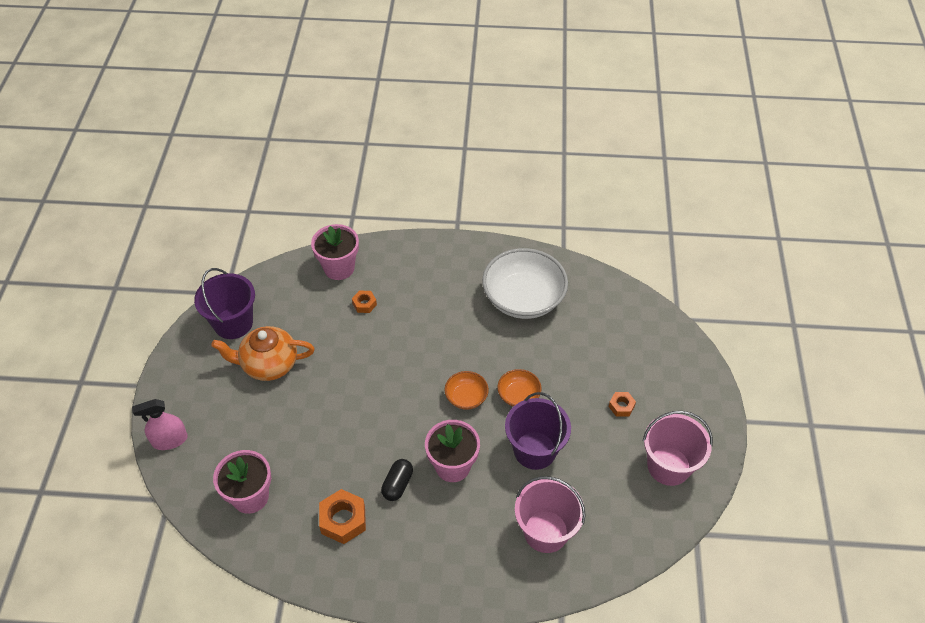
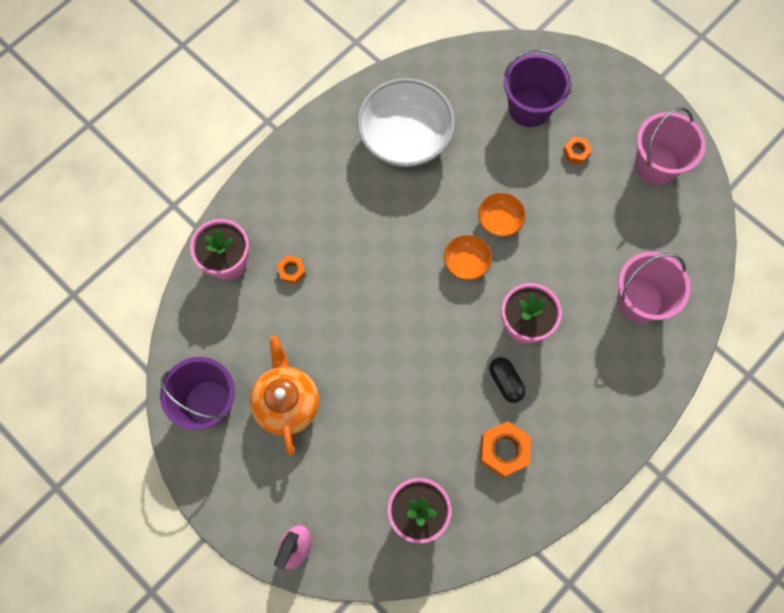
camera: 50 degrees left, 20 degrees up
(269, 364) = (287, 403): orange teapot -> orange teapot turned 135 degrees clockwise
(534, 450) = (562, 250): purple bucket -> purple bucket (529, 108)

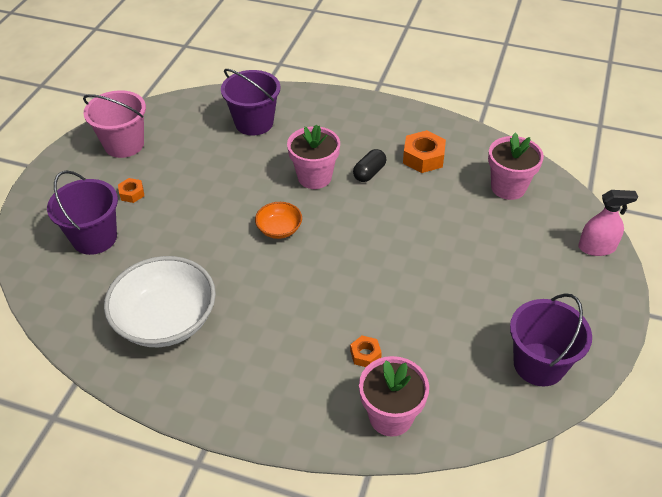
camera: 115 degrees left, 25 degrees down
(287, 403) = (491, 303): orange teapot -> none
(499, 220) = (225, 221): orange bowl -> none
(639, 301) = (254, 123): pink bucket -> purple bucket

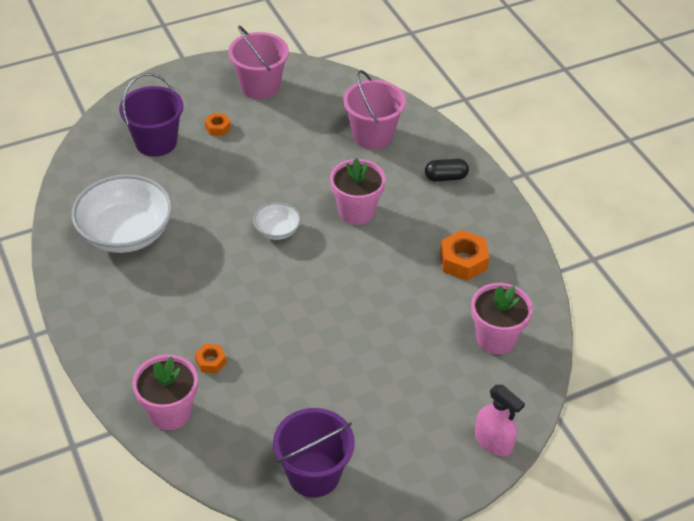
camera: 45 degrees right, 0 degrees up
(254, 123) = (372, 135): purple bucket -> pink bucket
(279, 229) = (277, 230): orange bowl -> white bowl
(369, 173) = (402, 240): black capsule -> black capsule (446, 177)

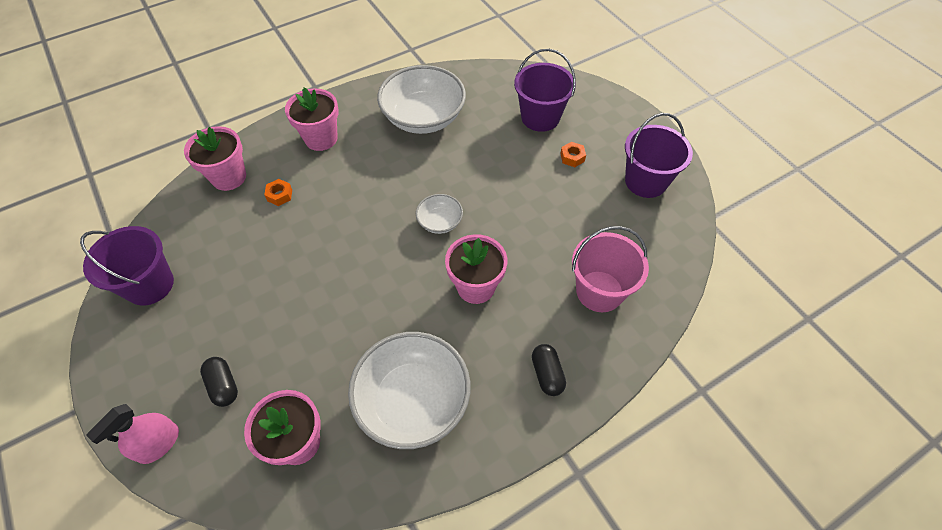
camera: 85 degrees right, 10 degrees up
(131, 325) = (321, 138): none -> pink flower pot
(260, 86) = (645, 181): pink bucket -> purple bucket
(439, 396) = (223, 386): none -> black capsule
(463, 261) = (413, 401): orange nut -> white bowl

